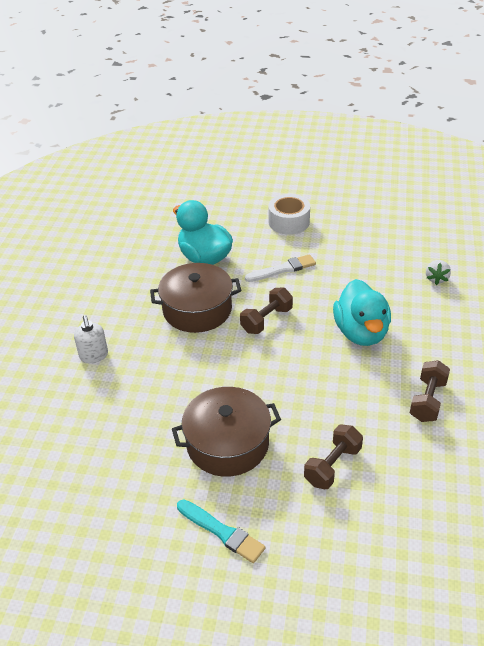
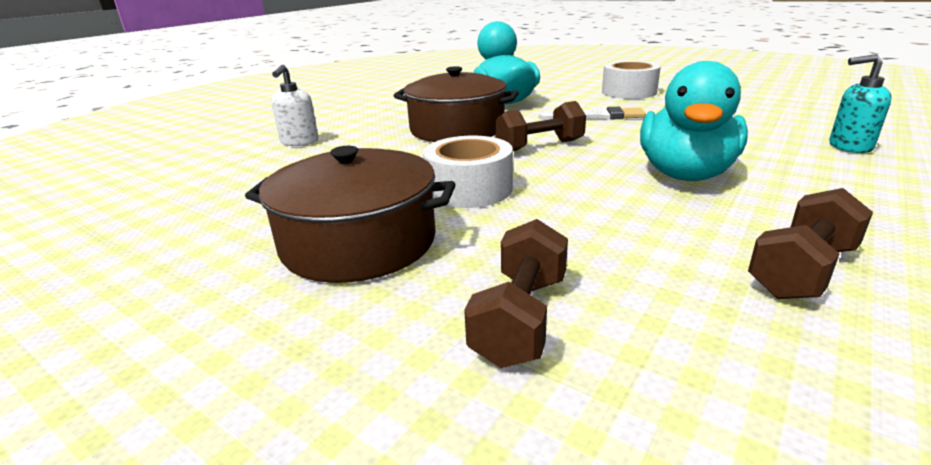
camera: 25 degrees right, 15 degrees down
(222, 532) = (199, 359): turquoise brush -> none
(253, 380) = (469, 189): none -> white tape
(332, 466) = (521, 318): brown dumbbell -> brown dumbbell turned 45 degrees counterclockwise
(436, 279) = (849, 146): white strawberry -> turquoise soap dispenser

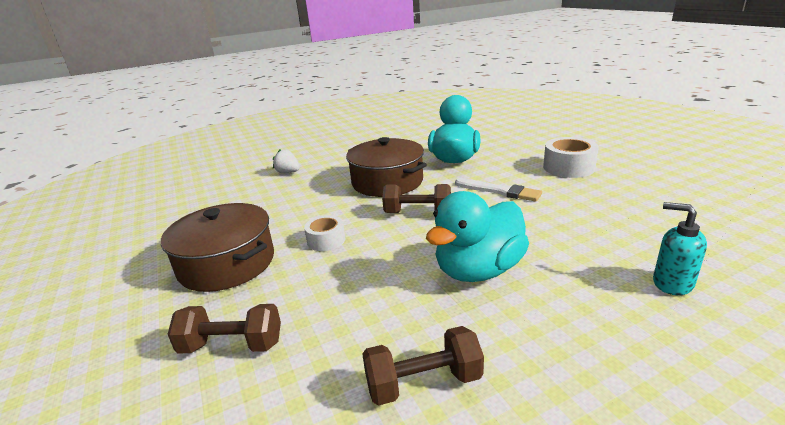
camera: 30 degrees right, 0 degrees up
(299, 142) = (288, 172): white soap dispenser -> white strawberry
(469, 189) = (326, 240): white tape -> white tape, size x0.63
(521, 318) = (232, 345): brown dumbbell -> brown dumbbell turned 45 degrees clockwise

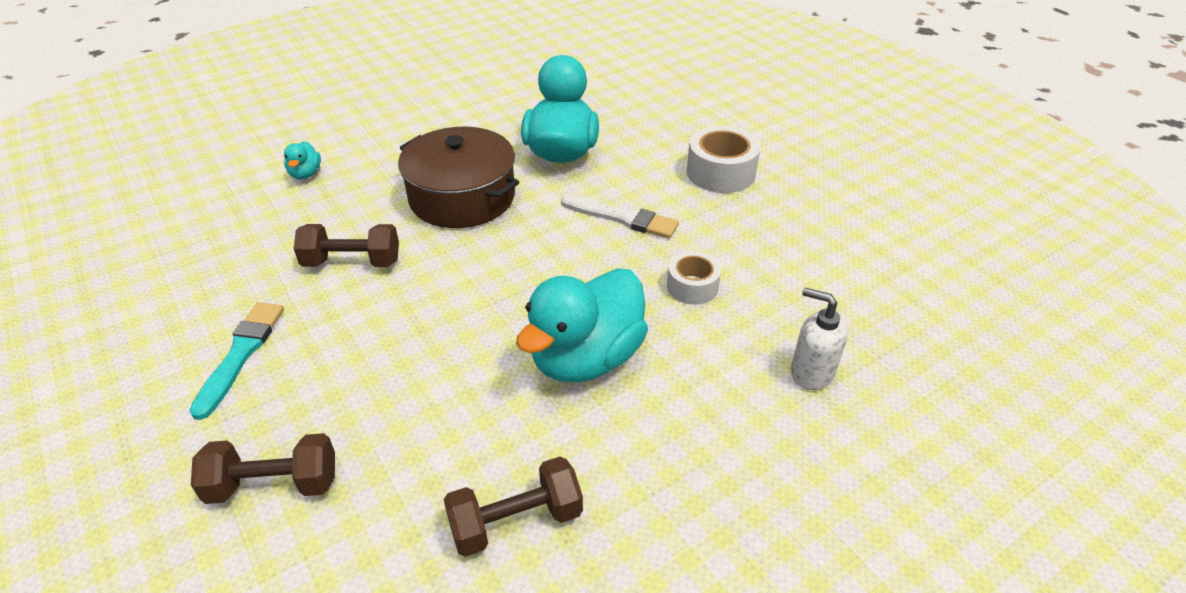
camera: 10 degrees left, 15 degrees up
(227, 263) = (240, 354): brown pot -> turquoise brush
(288, 172) = (305, 174): white strawberry -> turquoise duck
(326, 240) = (380, 310): white tape -> white tape (692, 286)
(418, 213) = (508, 259): brown dumbbell -> brown dumbbell (352, 262)
(672, 283) = (811, 372): turquoise soap dispenser -> white soap dispenser

